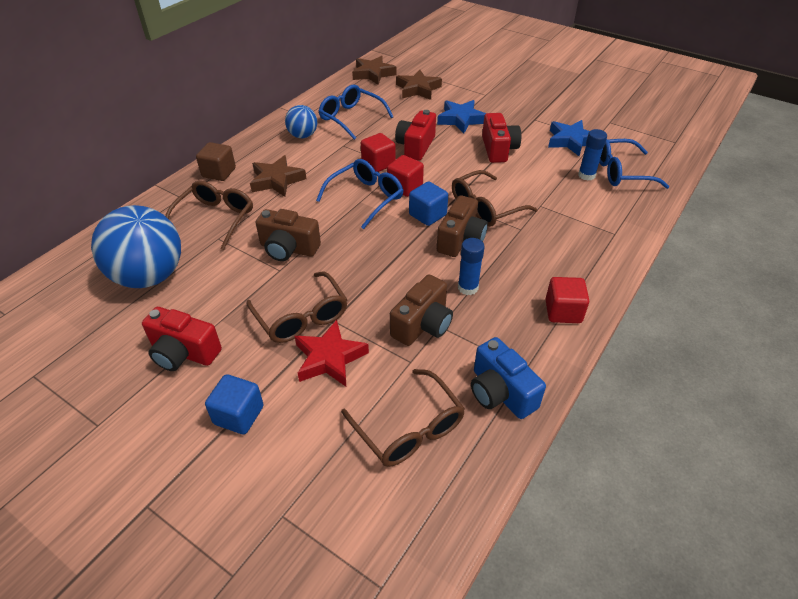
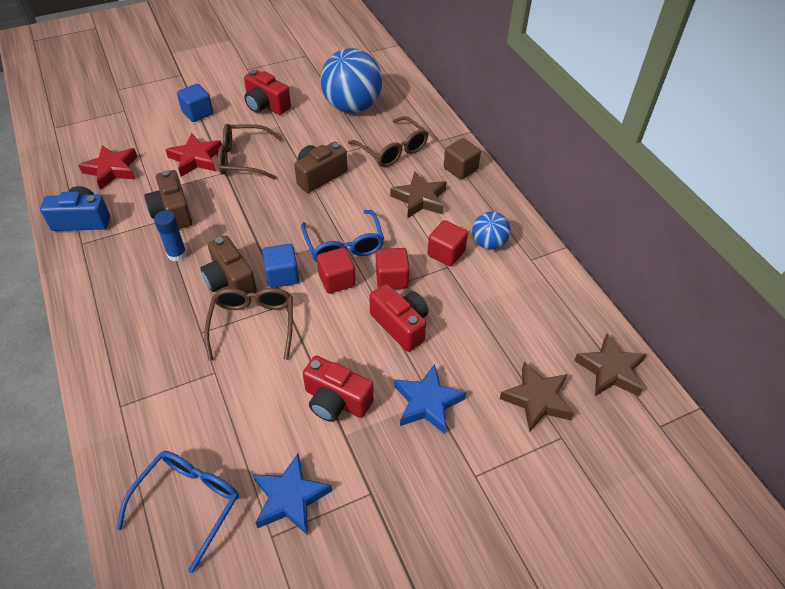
camera: 120 degrees right, 5 degrees up
(184, 353) = (266, 105): red camera -> red camera turned 105 degrees counterclockwise
(351, 118) = (501, 297): blue glasses -> none
(408, 428) = (112, 170): brown glasses -> red star
(563, 311) = (94, 296): red cube -> red cube (446, 253)
(586, 175) = (217, 457): blue glue stick -> none

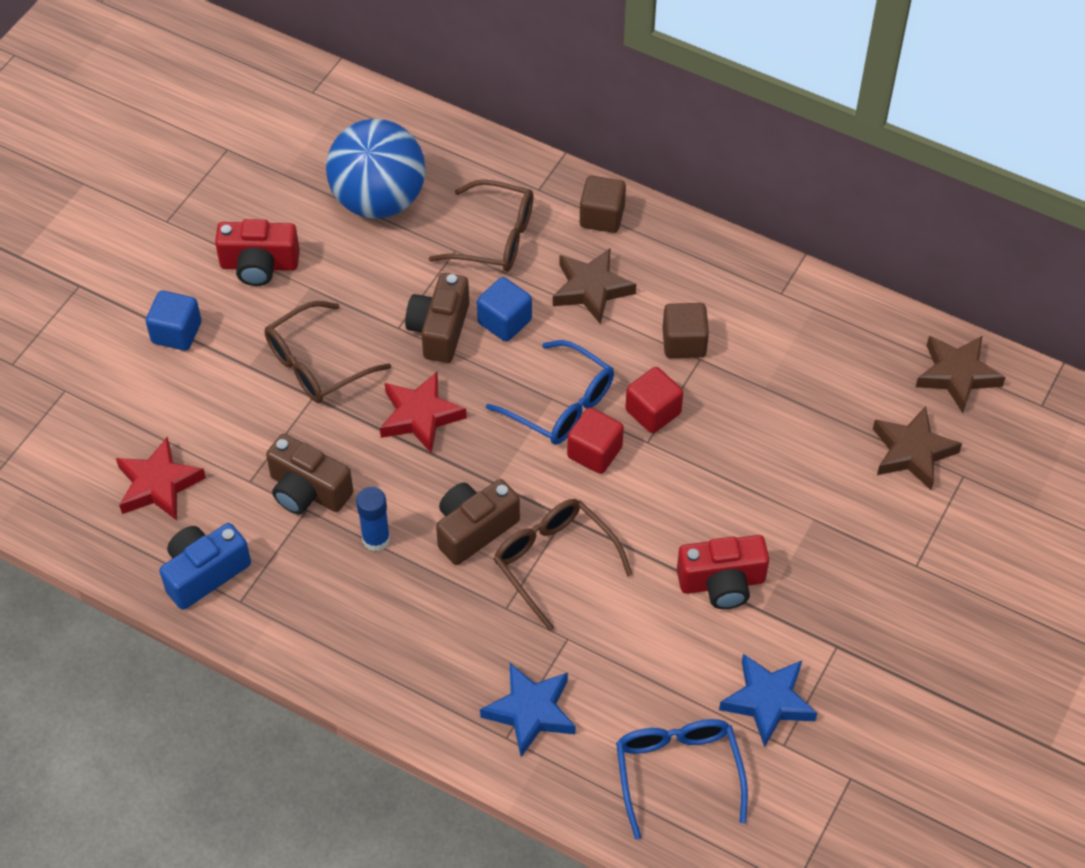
camera: 35 degrees left, 5 degrees up
(196, 159) = (253, 401): red star -> red star (420, 416)
(230, 280) = (474, 529): brown camera -> brown camera turned 120 degrees clockwise
(282, 275) = (528, 486): blue cube -> blue cube (504, 321)
(400, 325) = (712, 460): red camera -> none
(427, 403) = (812, 525): blue star -> blue star (530, 712)
(446, 253) = (684, 343): red cube -> brown cube
(488, 243) = (719, 301): blue ball -> none

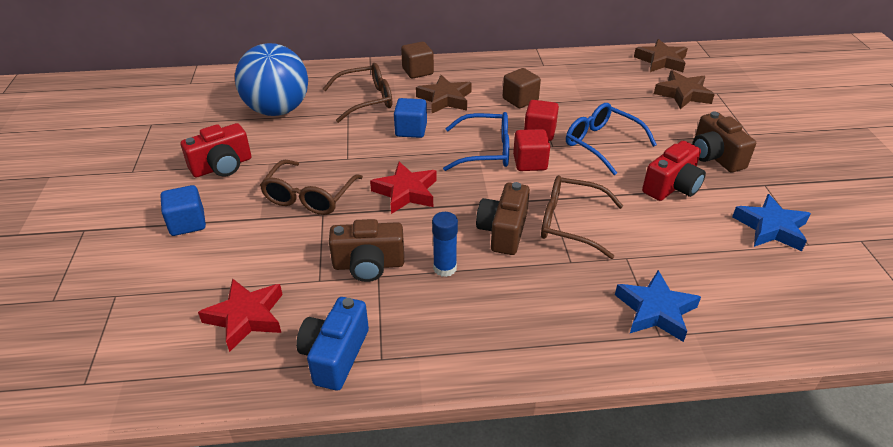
camera: 35 degrees left, 15 degrees down
(440, 330) = (375, 149): brown camera -> brown camera (715, 156)
(678, 773) = (780, 293): blue glasses -> blue glasses (602, 144)

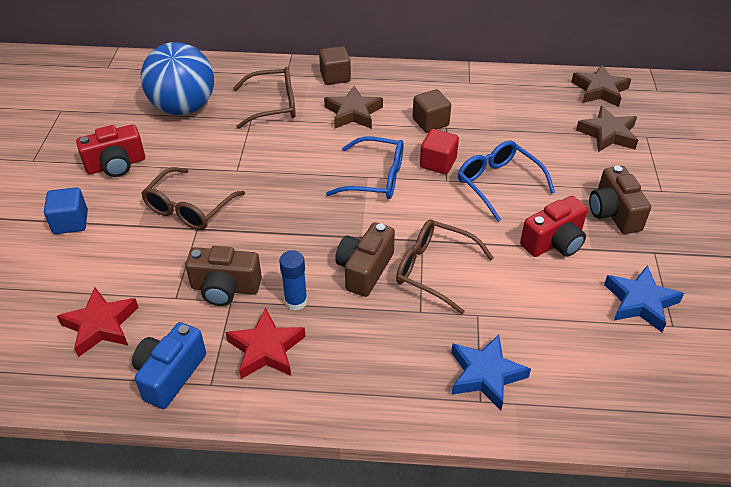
camera: 10 degrees right, 5 degrees up
(406, 192) = (283, 215): red star -> red star (266, 349)
(411, 130) = (308, 145): blue cube -> none
(530, 163) = (416, 197): red cube -> none

